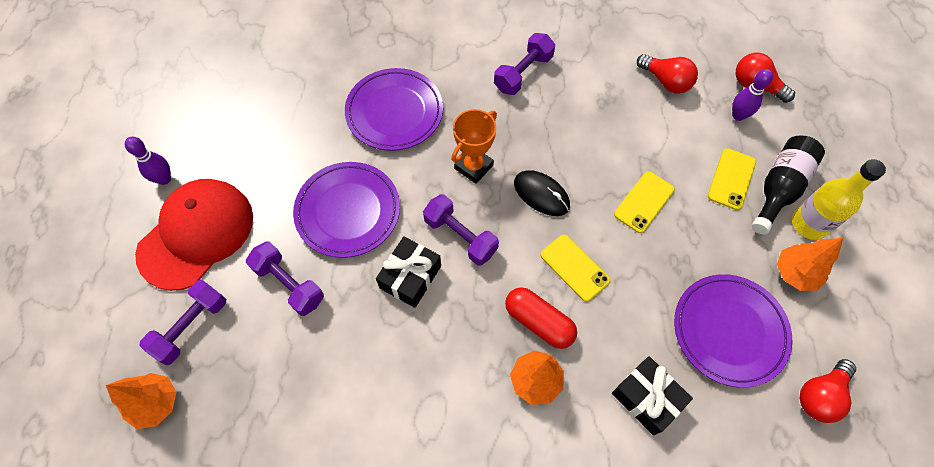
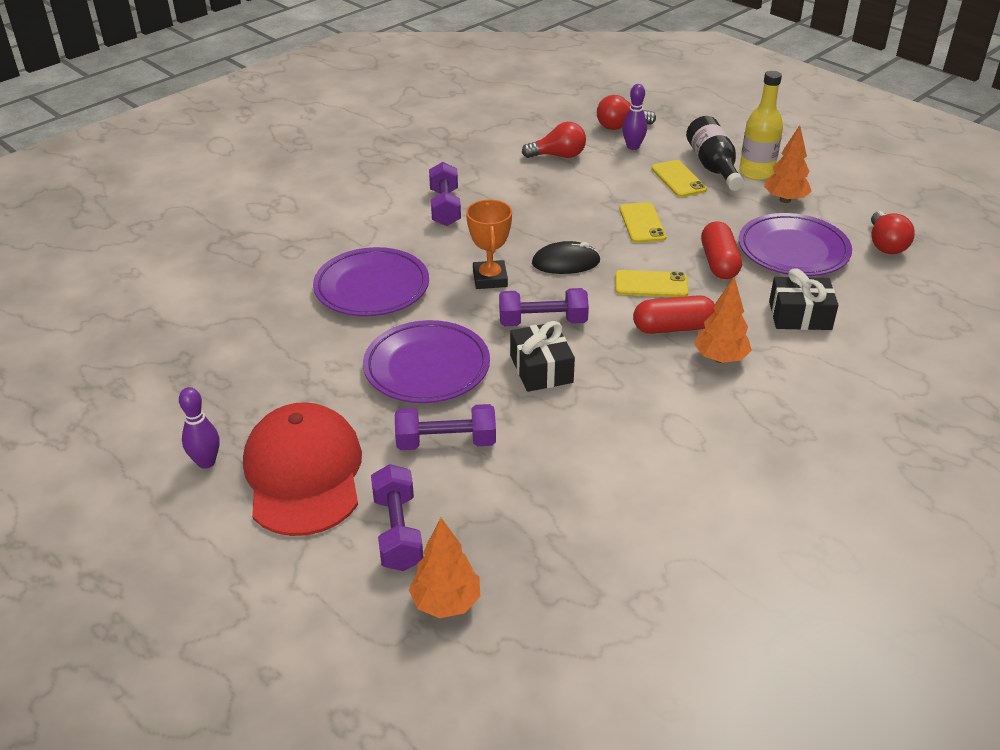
camera: 45 degrees left, 25 degrees down
(652, 291) = (719, 263): none -> red capsule

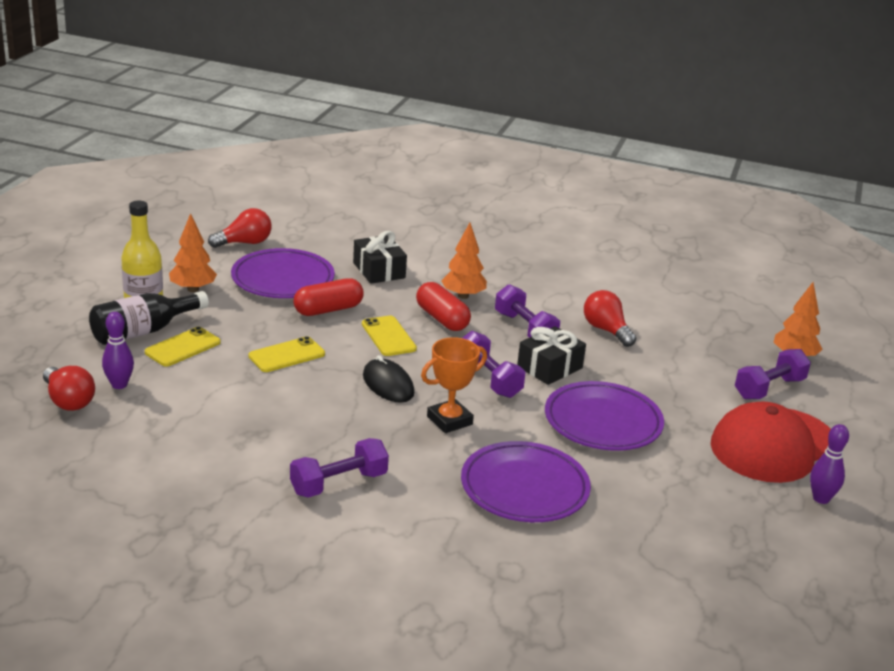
camera: 120 degrees left, 10 degrees down
(446, 442) = (672, 390): purple dumbbell -> purple dumbbell (525, 329)
(558, 156) = (168, 431): red light bulb -> red light bulb (606, 330)

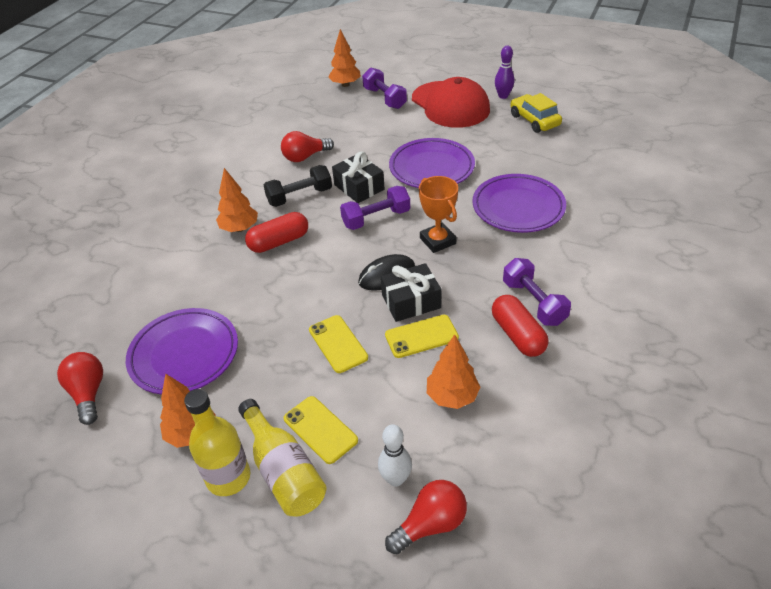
camera: 80 degrees left, 15 degrees up
(119, 385) = (396, 479): purple bowling pin -> white bowling pin
(143, 331) = (284, 471): black bottle -> yellow bottle
(207, 419) = (452, 396): none -> orange tree
(328, 309) = (253, 317): red capsule -> red capsule (517, 335)
(379, 270) = (180, 282): black gift -> black gift (411, 301)
(388, 336) = (307, 275): yellow phone -> yellow phone (421, 336)
(525, 329) = (299, 196): purple dumbbell -> black dumbbell
(756, 524) = (534, 120): none -> yellow car

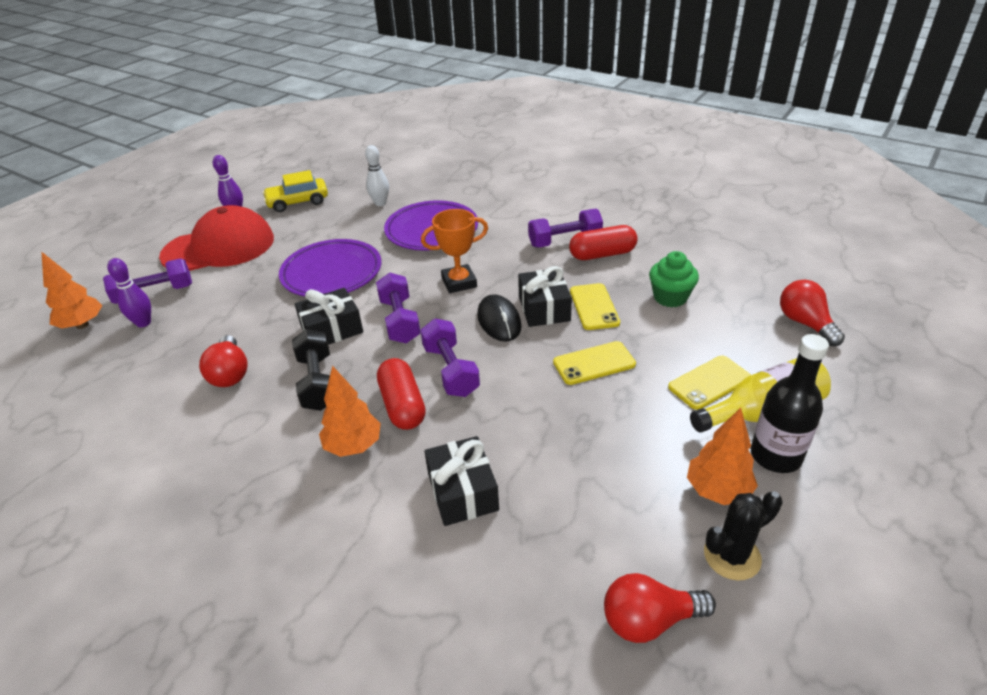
camera: 80 degrees left, 5 degrees down
(131, 441) = (732, 556): none -> black cactus
(184, 354) = (589, 503): purple plate -> none
(198, 288) = (462, 492): none -> black gift
(228, 477) = (775, 456): yellow bottle -> black bottle
(319, 258) = (450, 370): none -> purple dumbbell
(351, 106) = (143, 323): none -> purple bowling pin
(396, 479) = (763, 338): white bowling pin -> white bowling pin (380, 203)
(452, 396) = (670, 297): orange tree -> green cupcake

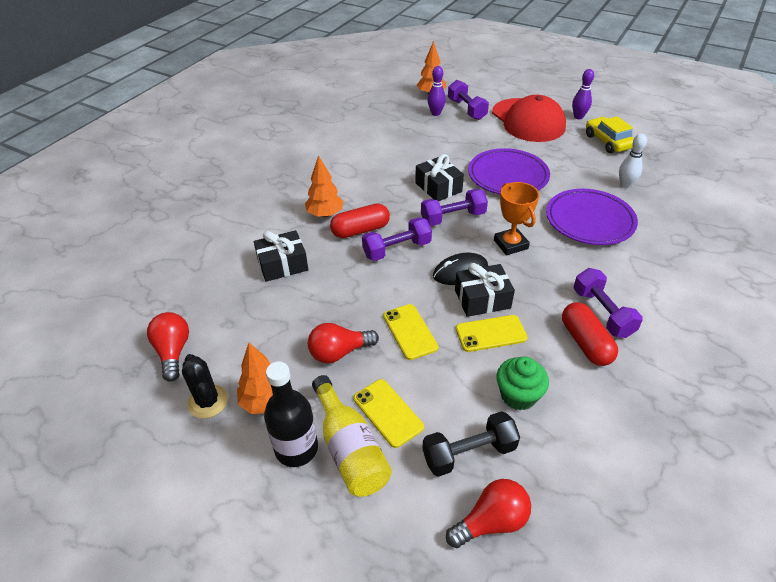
camera: 85 degrees right, 5 degrees up
(230, 373) = (390, 155): red light bulb -> red light bulb (339, 352)
(317, 382) = (382, 190): black dumbbell -> black dumbbell (469, 453)

